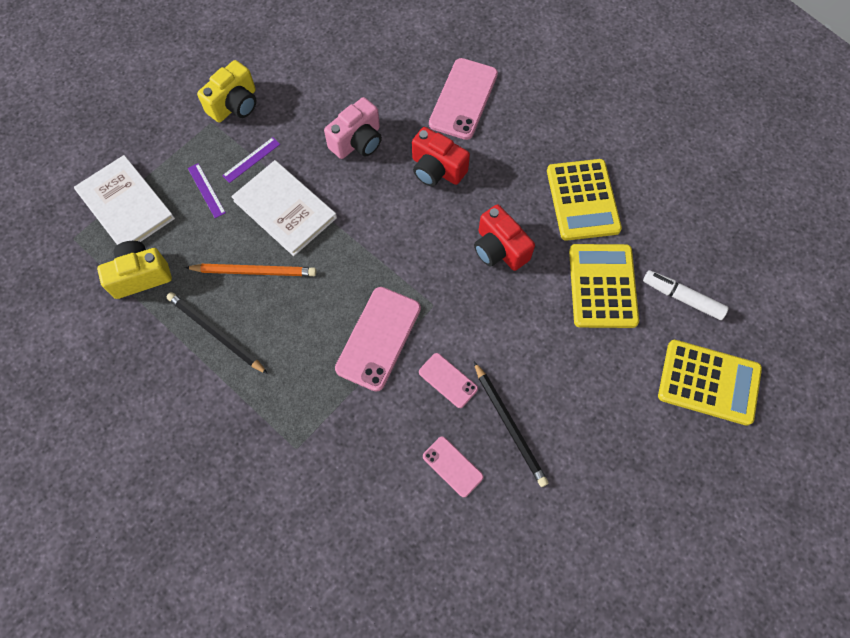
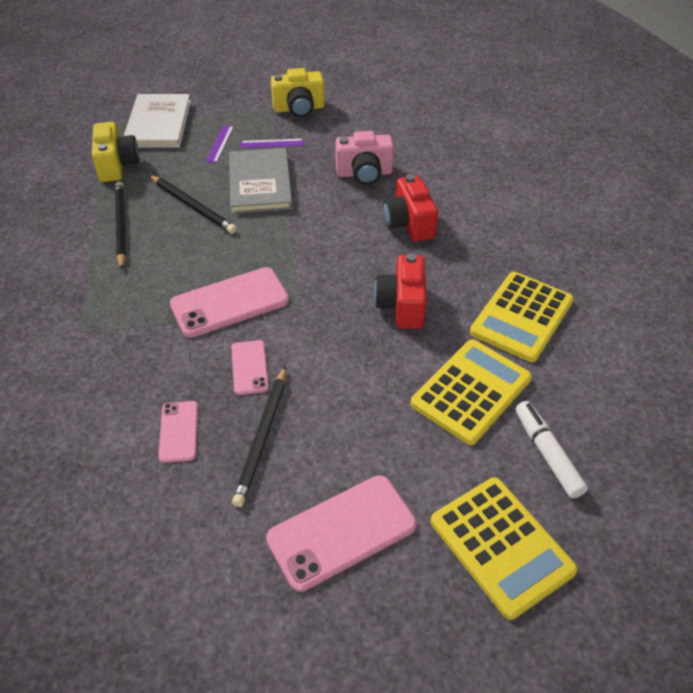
camera: 40 degrees right, 20 degrees down
(140, 276) = (117, 165): yellow camera -> yellow camera turned 60 degrees clockwise
(254, 271) = (193, 206): orange pencil -> black pencil
(285, 209) = (260, 183): white book -> grey book
(463, 99) = (485, 192): pink phone -> pink phone (341, 532)

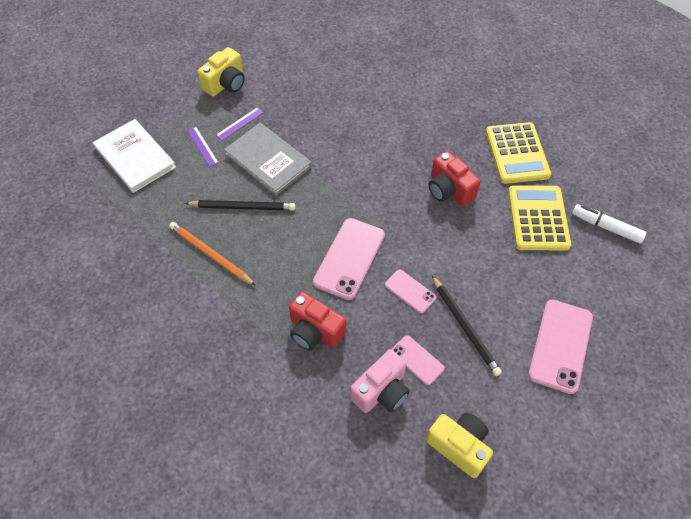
camera: 40 degrees left, 10 degrees up
(117, 165) = (146, 210): yellow camera -> yellow camera (459, 446)
(121, 226) = (210, 254): black pencil -> orange pencil
(364, 173) = (327, 110): pink camera -> pink camera (381, 391)
(409, 223) = (394, 131): red camera -> red camera (315, 331)
(501, 546) = (634, 293): yellow calculator -> none

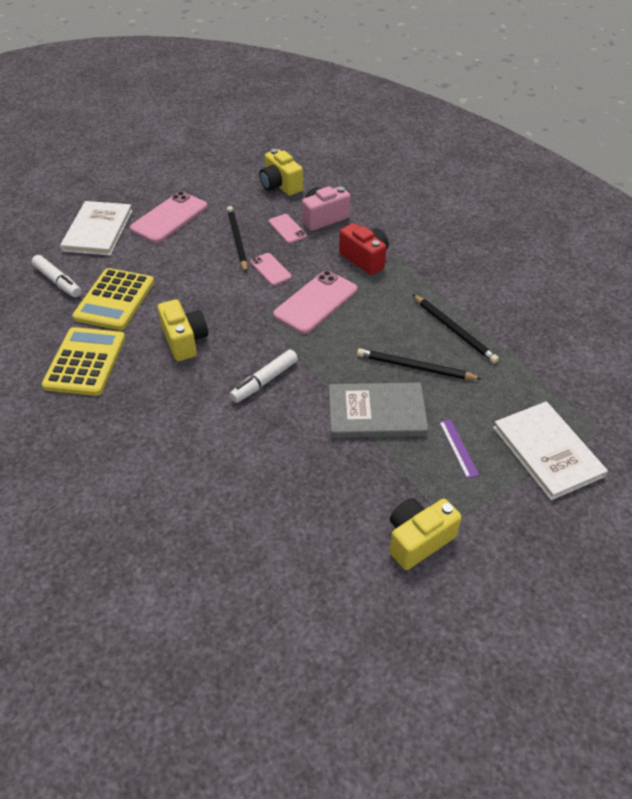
camera: 165 degrees left, 10 degrees down
(210, 254) = (454, 330): orange pencil -> black pencil
(240, 124) = (405, 469): purple ruler -> none
(268, 160) = (376, 413): grey book -> grey book turned 60 degrees counterclockwise
(365, 168) = (264, 381): none -> white marker
(449, 190) = (184, 340): red camera -> yellow camera
(623, 305) = (98, 230): none -> white book

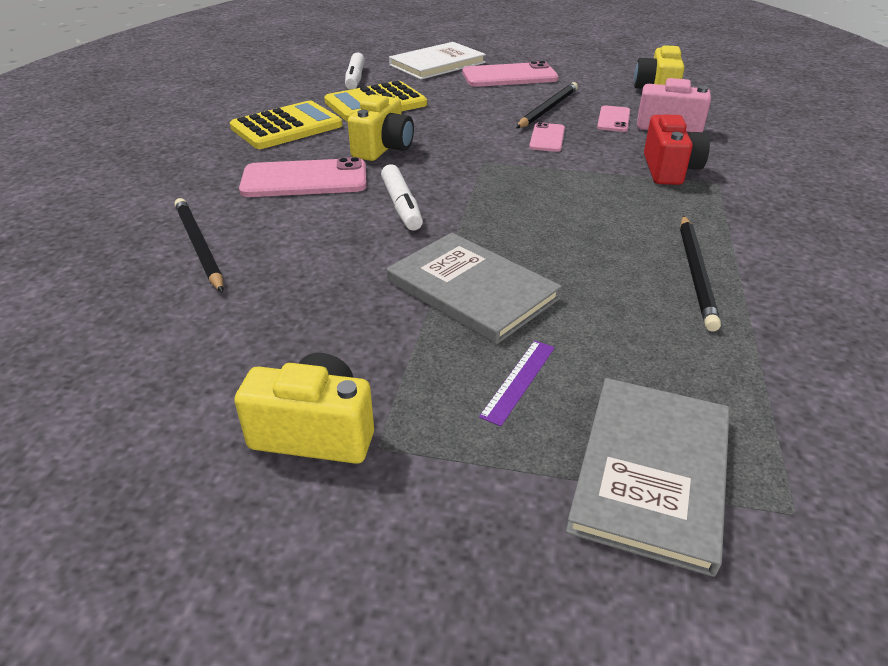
camera: 45 degrees right, 10 degrees down
(264, 381) = (401, 206): white marker -> white marker turned 105 degrees counterclockwise
(316, 302) = (555, 177): pink phone -> pink phone (305, 179)
(415, 367) = (585, 278): black pencil -> black pencil (199, 246)
(547, 451) = (651, 472): white book -> grey book

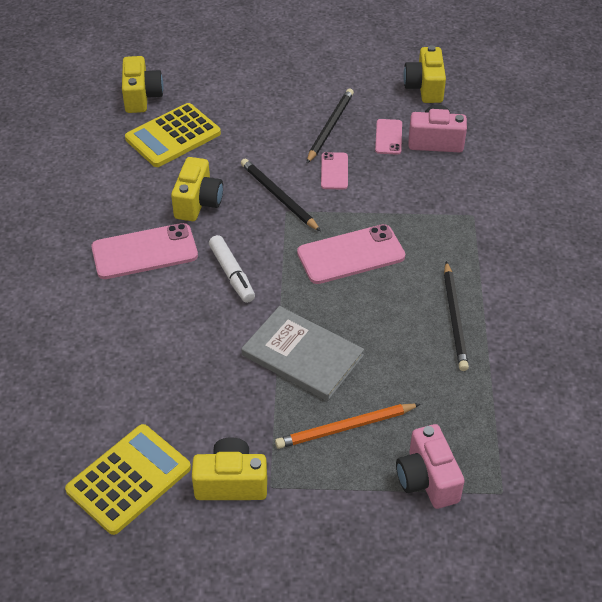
camera: 10 degrees left, 10 degrees up
(199, 246) = (91, 339): black pencil -> black pencil (278, 197)
(286, 127) = (103, 181): yellow calculator -> yellow calculator (129, 479)
(355, 79) = (141, 97): white marker -> yellow camera
(437, 64) = (215, 62): white book -> none
(509, 76) = (288, 76): pink phone -> pink phone (351, 255)
(519, 381) = (345, 428): purple ruler -> orange pencil
(651, 472) = (427, 479): grey book -> pink camera
(669, 170) = (436, 203): red camera -> none

